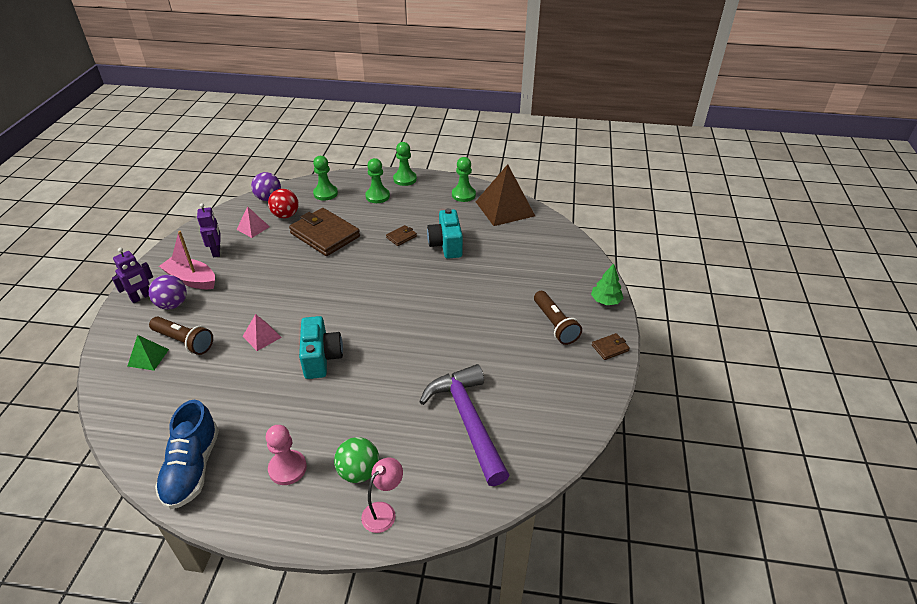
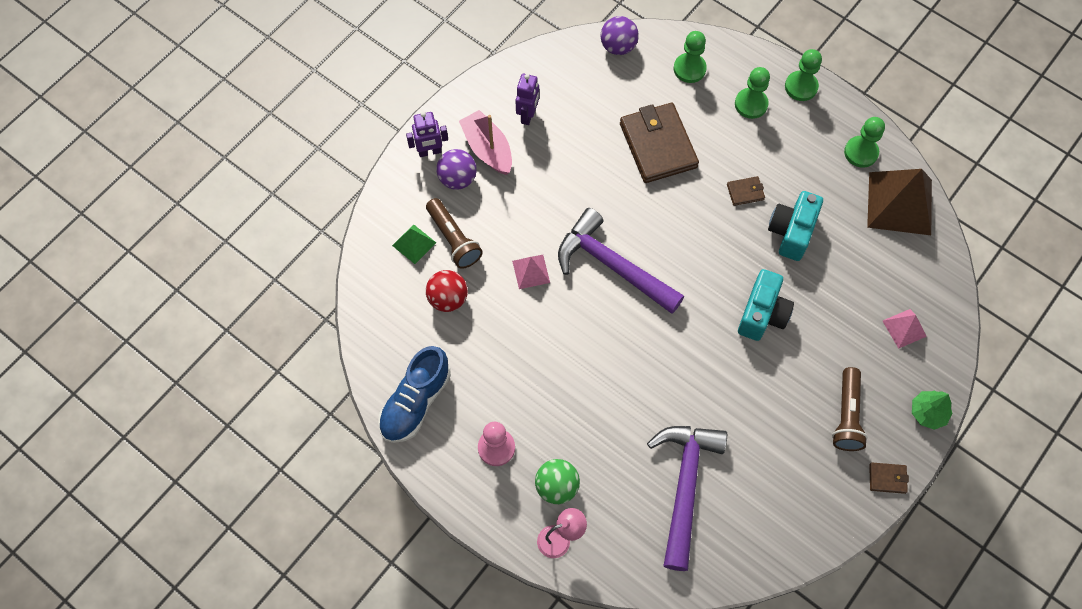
camera: 30 degrees right, 25 degrees up
(253, 228) = (581, 93): pink pyramid -> pink pyramid (904, 328)
(286, 215) = (626, 88): red ball -> red ball (448, 299)
(321, 358) = (578, 332): turquoise camera -> turquoise camera (762, 314)
(328, 308) = (613, 266): none -> purple hammer

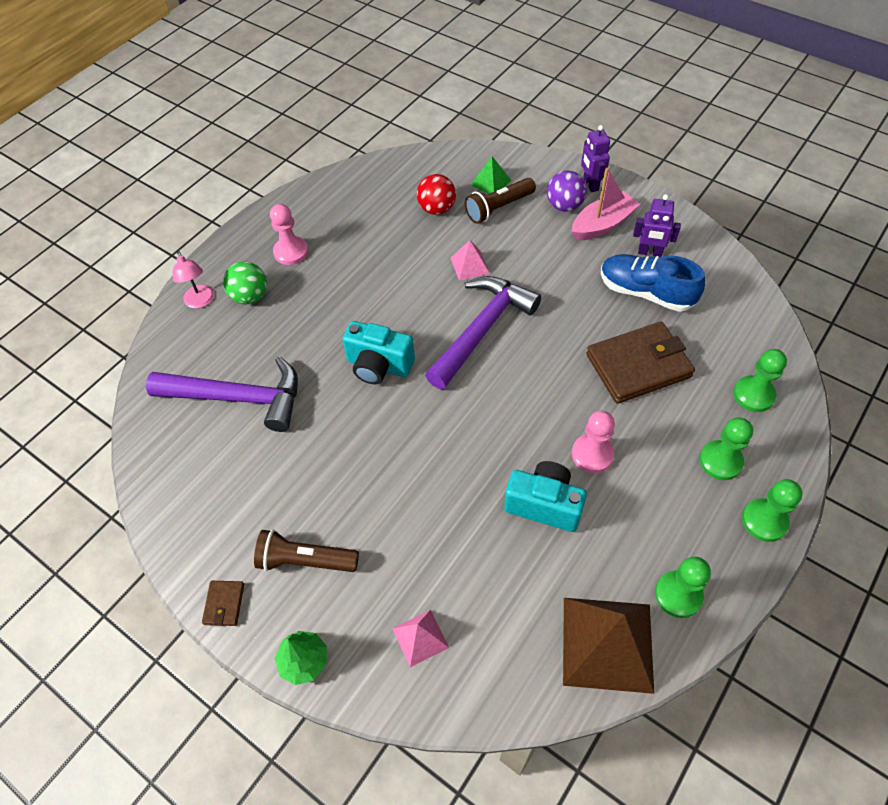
camera: 90 degrees right, 10 degrees down
(415, 402) = (337, 196): blue shoe -> blue shoe (645, 292)
(618, 46) = (762, 325): purple ball -> none
(745, 192) = (592, 454): brown wallet -> pink pawn
(762, 314) = (433, 471): turquoise camera -> turquoise camera (379, 366)

